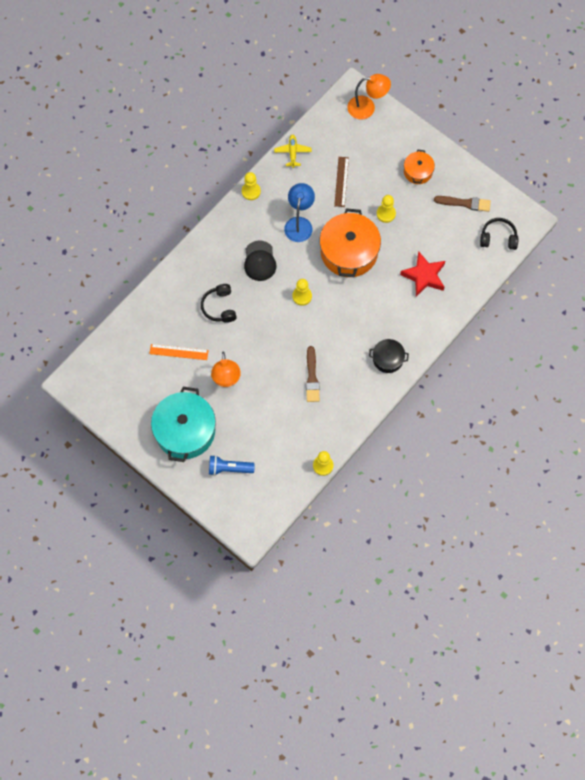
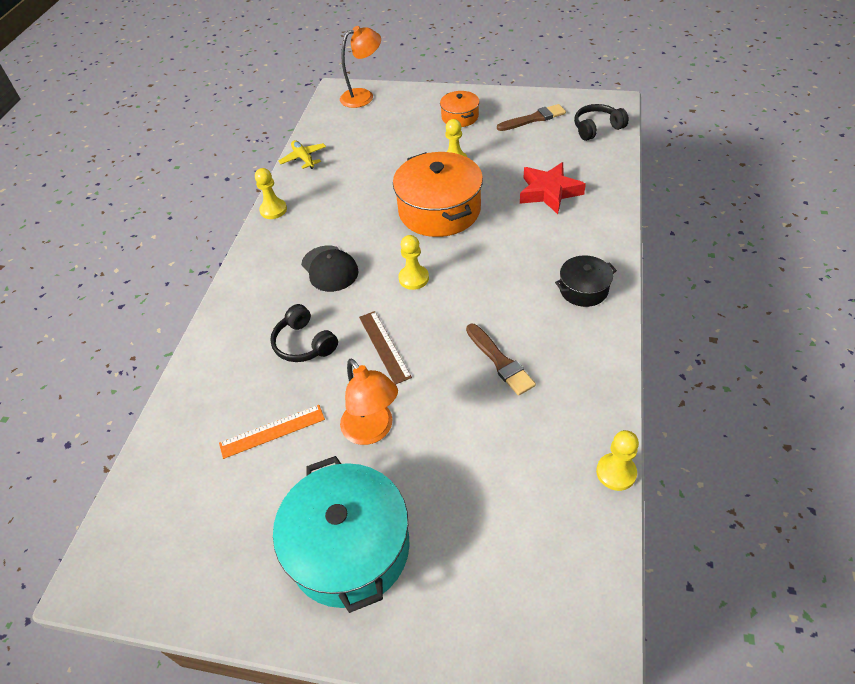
camera: 25 degrees left, 20 degrees down
(229, 468) = (467, 568): blue flashlight -> none
(299, 223) = (356, 212): blue lamp -> none
(341, 181) = (380, 158): brown ruler -> brown ruler (384, 346)

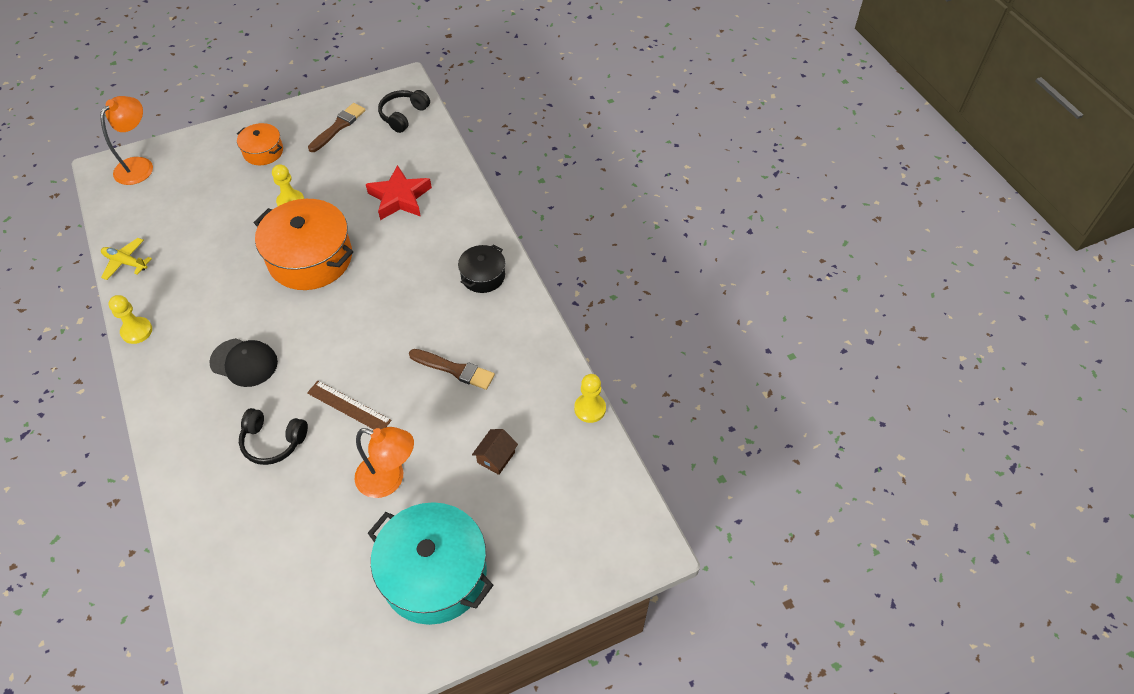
camera: 40 degrees left, 5 degrees up
(272, 431) = (302, 528): orange ruler -> none
(413, 278) = (332, 334): yellow pawn -> none
(484, 467) = (496, 457): none -> brown house

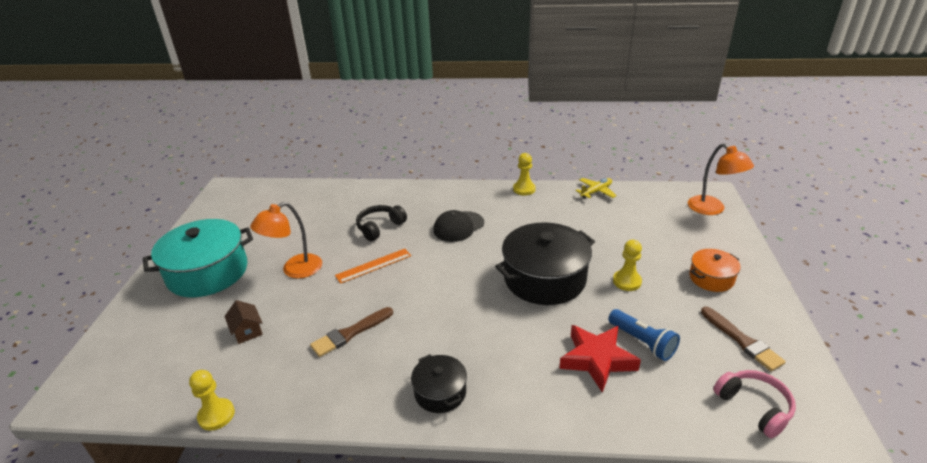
camera: 120 degrees right, 20 degrees down
(310, 258) = (544, 278): orange pot -> black pot
(349, 406) = (373, 265): brown ruler -> orange ruler
(367, 177) = (642, 342): none -> blue flashlight
(403, 115) = (754, 407): black headphones -> pink headphones

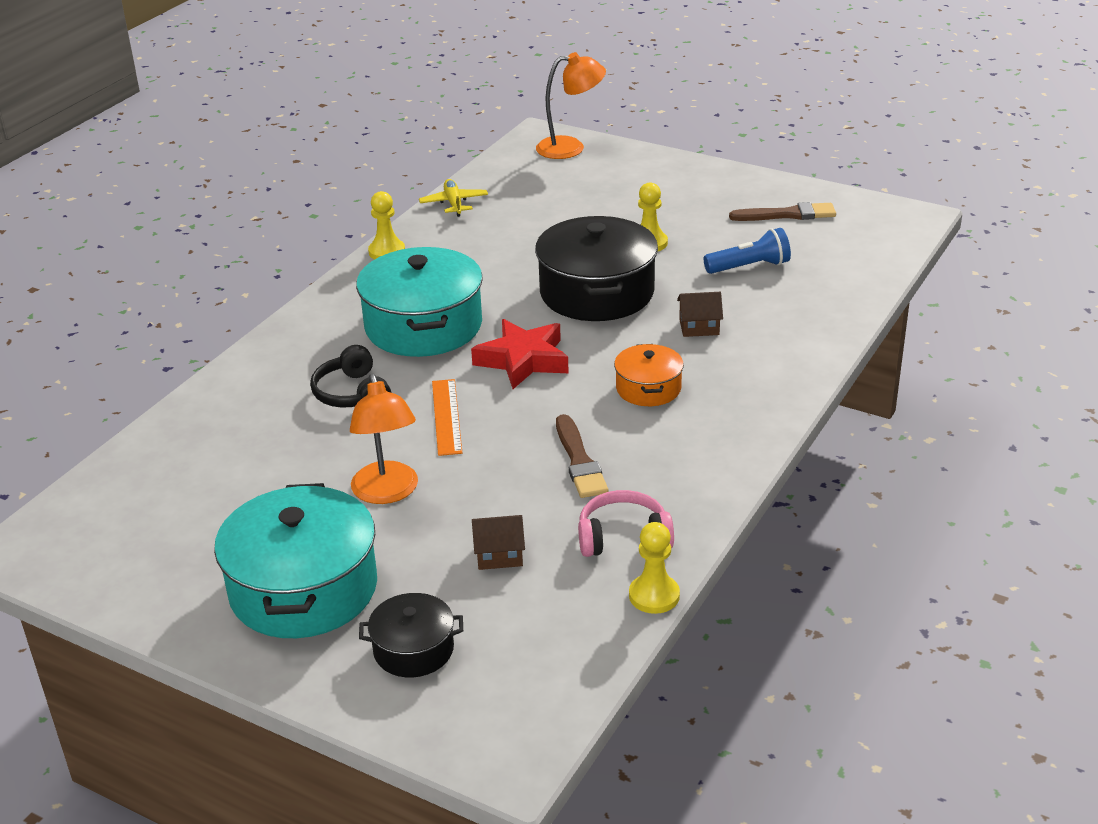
camera: 65 degrees left, 0 degrees up
(440, 392) = (732, 412): black pot -> black pot (413, 649)
(458, 227) = (423, 326): black cap -> turquoise pot
(538, 340) = (699, 327): none -> brown house
(597, 359) = (755, 301): red star -> red star (523, 360)
(711, 278) = (686, 194): orange pot -> orange pot (648, 388)
(754, 407) = (869, 241): pink headphones -> pink headphones (623, 537)

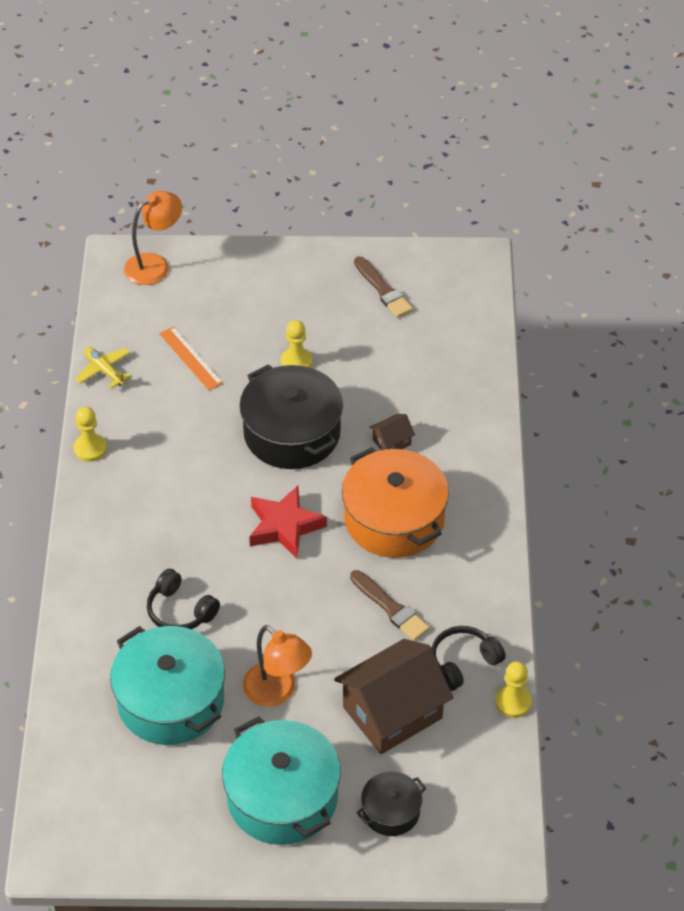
camera: 30 degrees left, 15 degrees up
(423, 326) = (182, 520): turquoise pot -> turquoise pot (170, 701)
(446, 416) = (267, 604): orange ruler -> orange ruler (191, 358)
(499, 555) = (392, 712): brown house -> brown house, size x2.32
(623, 537) = (463, 662): pink headphones -> black headphones
(648, 388) = (394, 519): orange pot -> orange pot, size x1.93
(749, 267) = (389, 362): blue flashlight -> none
(787, 214) = (383, 290): brown brush -> brown brush turned 90 degrees clockwise

